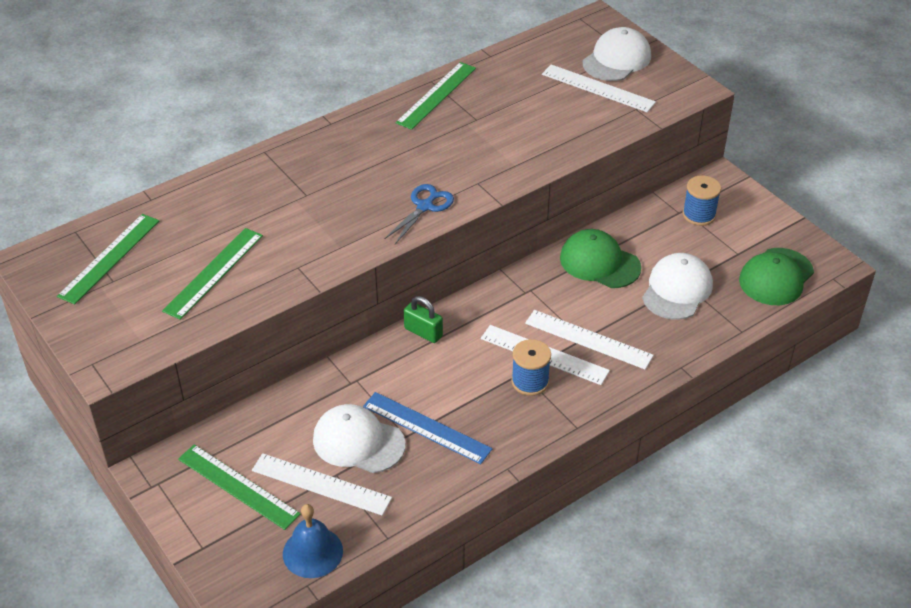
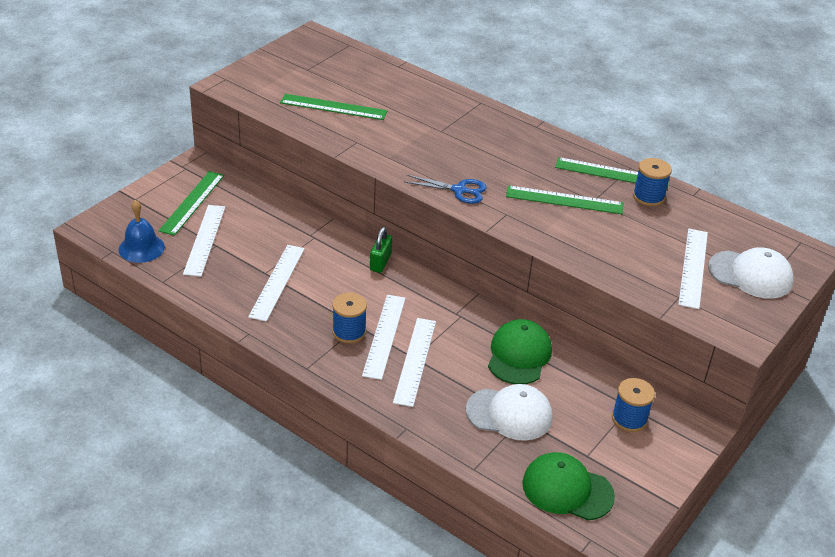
camera: 70 degrees right, 5 degrees down
(110, 258) = (329, 63): green ruler -> green ruler (564, 200)
(358, 442) = (251, 250): white cap -> none
(427, 427) = (277, 282): blue ruler -> white ruler
(483, 83) = (648, 197): none -> blue spool

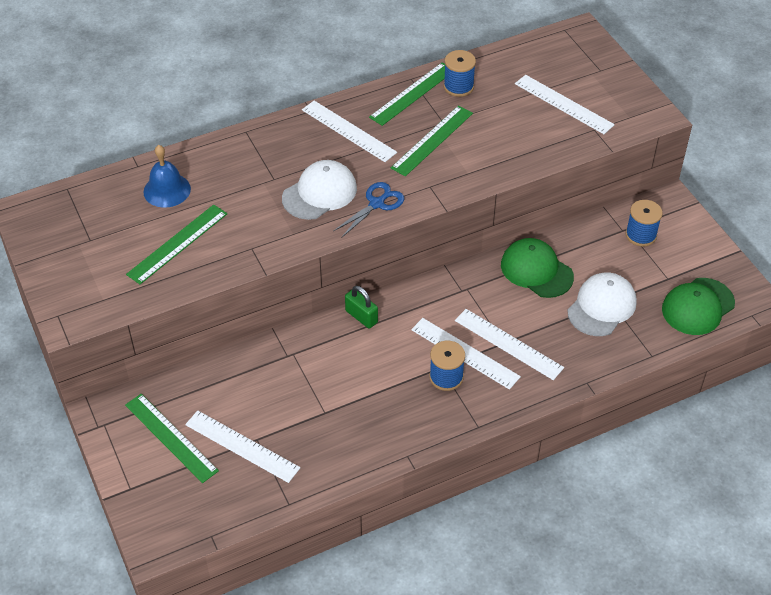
camera: 60 degrees left, 10 degrees up
(141, 248) = (222, 507): blue bell -> blue bell (167, 190)
(277, 282) = (345, 407): white ruler -> white ruler (349, 131)
(750, 275) = (589, 76): white cap -> white cap (320, 193)

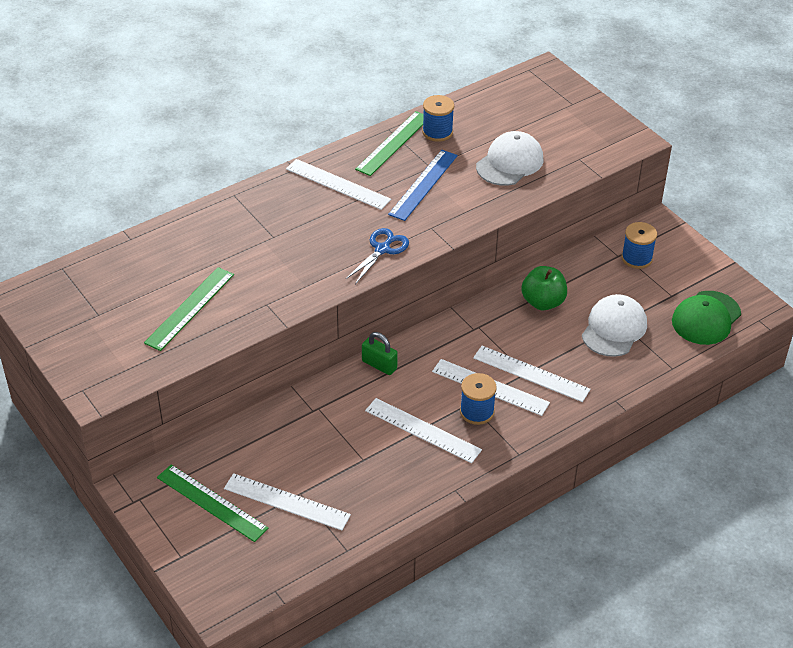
camera: 10 degrees left, 5 degrees down
(167, 190) = (166, 259): blue bell -> none
(320, 193) = (323, 245): white cap -> white cap (510, 163)
(432, 140) = (423, 185): green ruler -> blue ruler
(536, 270) = (543, 302): green cap -> green apple
(564, 104) = (544, 138): white ruler -> white ruler (423, 430)

